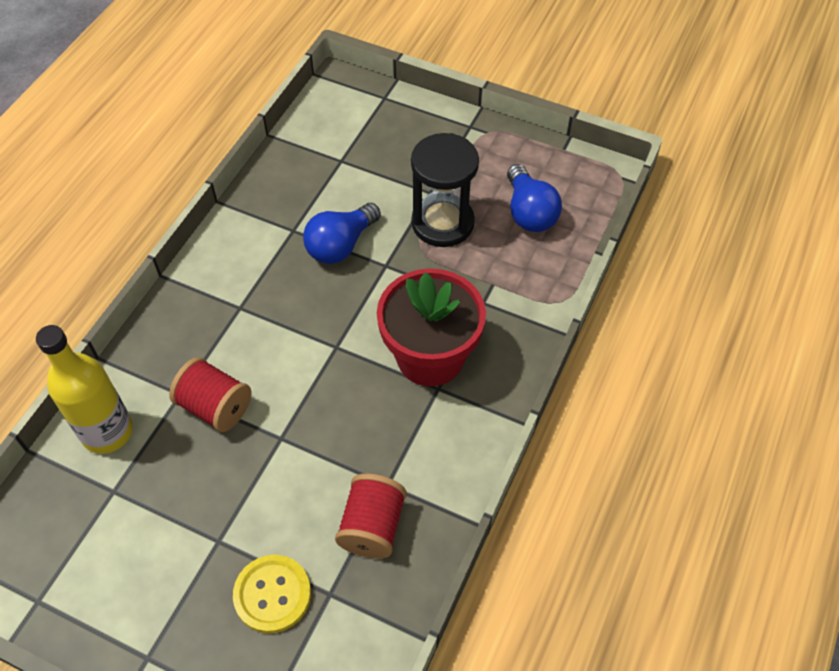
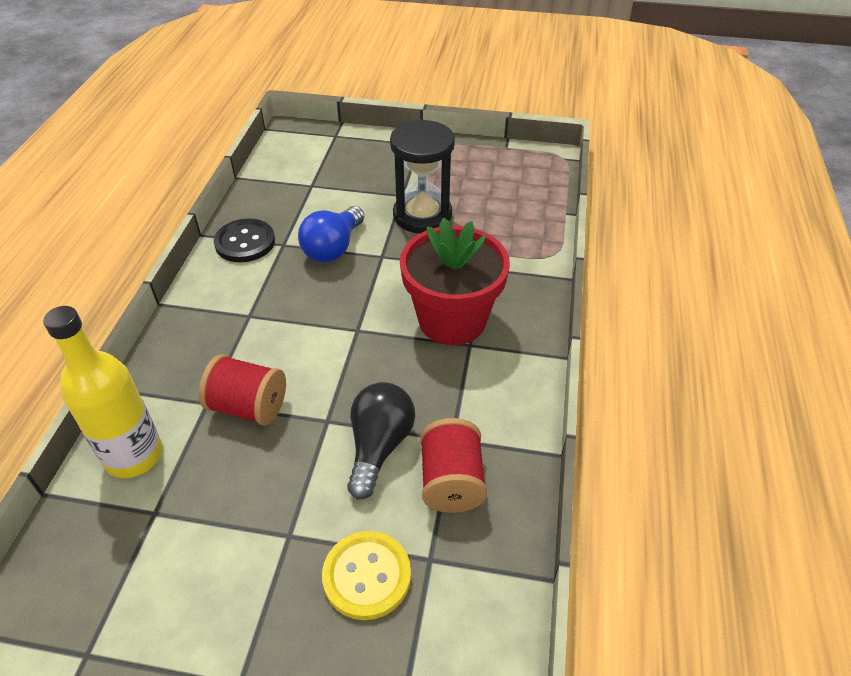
camera: 15 degrees left, 10 degrees down
(257, 220) = (245, 242): none -> black button
(319, 476) = (379, 446): none -> black light bulb
(529, 212) = (496, 195): blue light bulb -> none

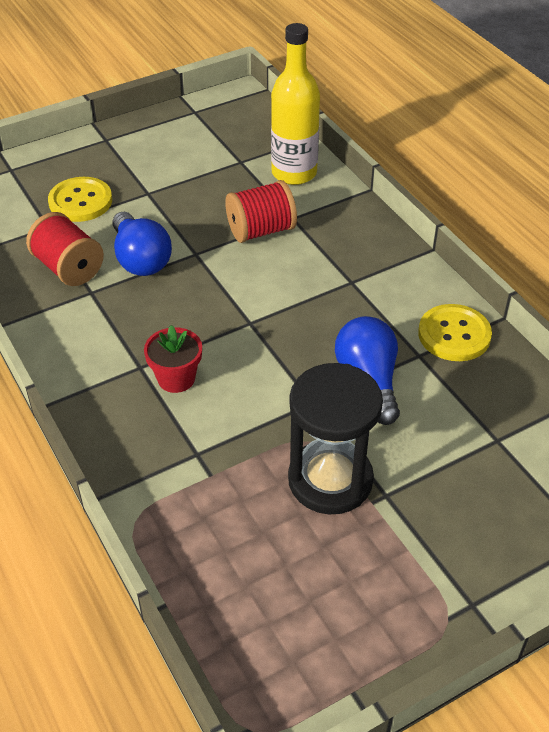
camera: 140 degrees right, 0 degrees up
(245, 242) = (454, 335): black button -> yellow button
(379, 446) = (140, 259): black light bulb -> blue light bulb
(452, 320) = (176, 378): red flower pot -> red flower pot, size x0.49

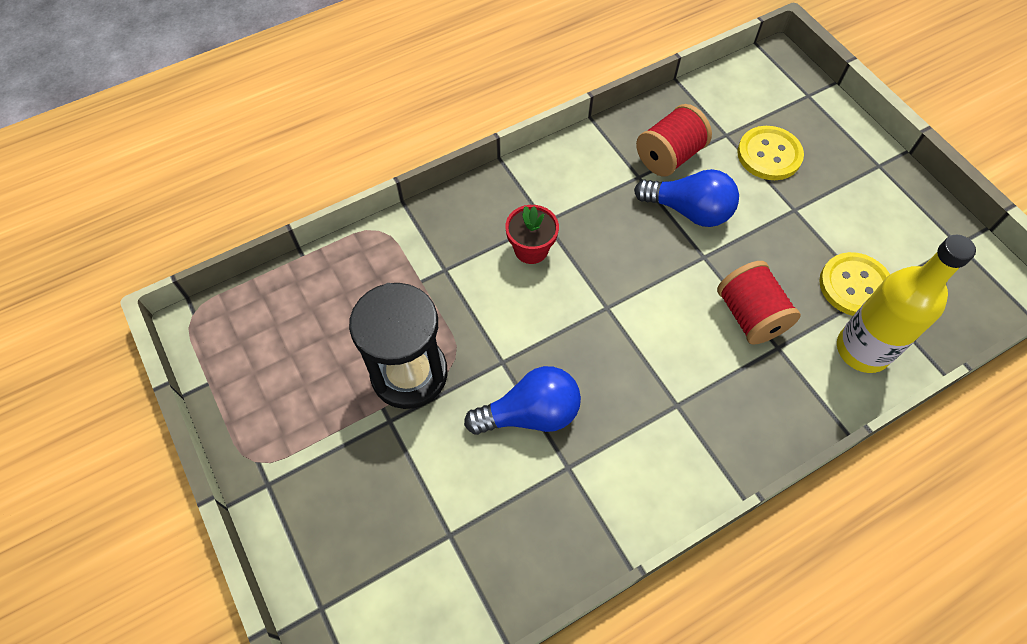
camera: 90 degrees right, 15 degrees up
(140, 259) = (688, 211): blue light bulb -> blue light bulb turned 135 degrees counterclockwise
(454, 335) = (600, 508): yellow button -> yellow button (854, 286)

